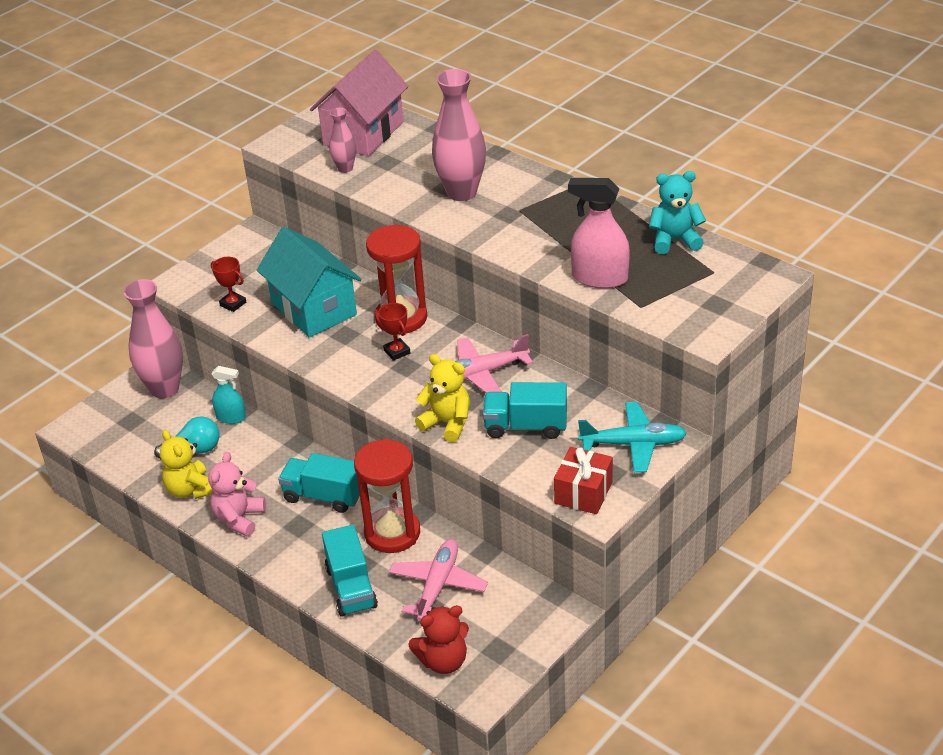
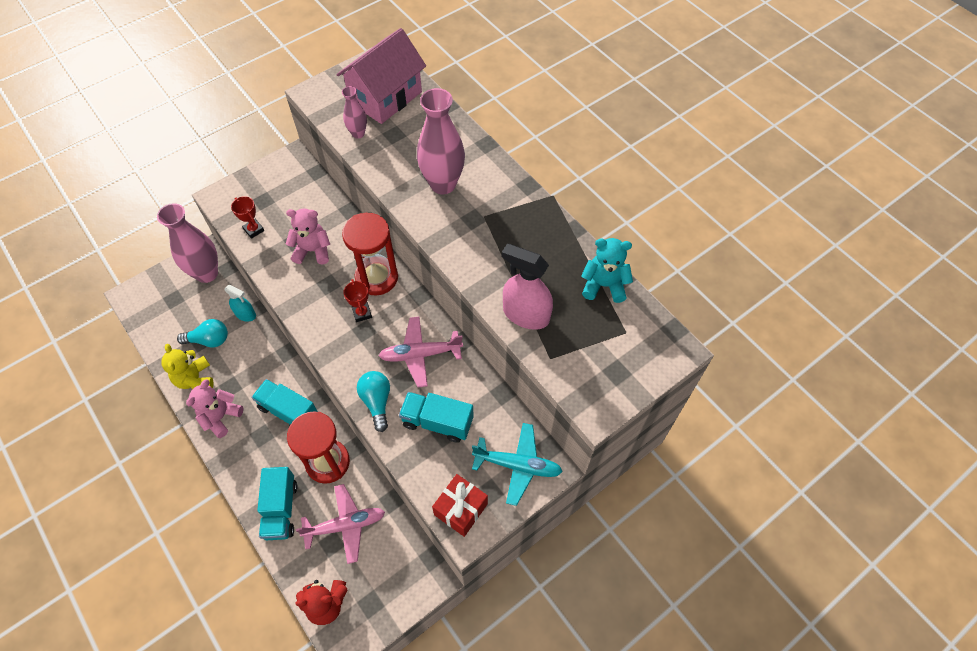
camera: 10 degrees right, 20 degrees up
(313, 309) = (313, 250): turquoise house -> pink teddy bear
(438, 585) = (345, 525): pink plane -> pink plane turned 45 degrees clockwise
(447, 423) = (377, 402): yellow teddy bear -> turquoise light bulb

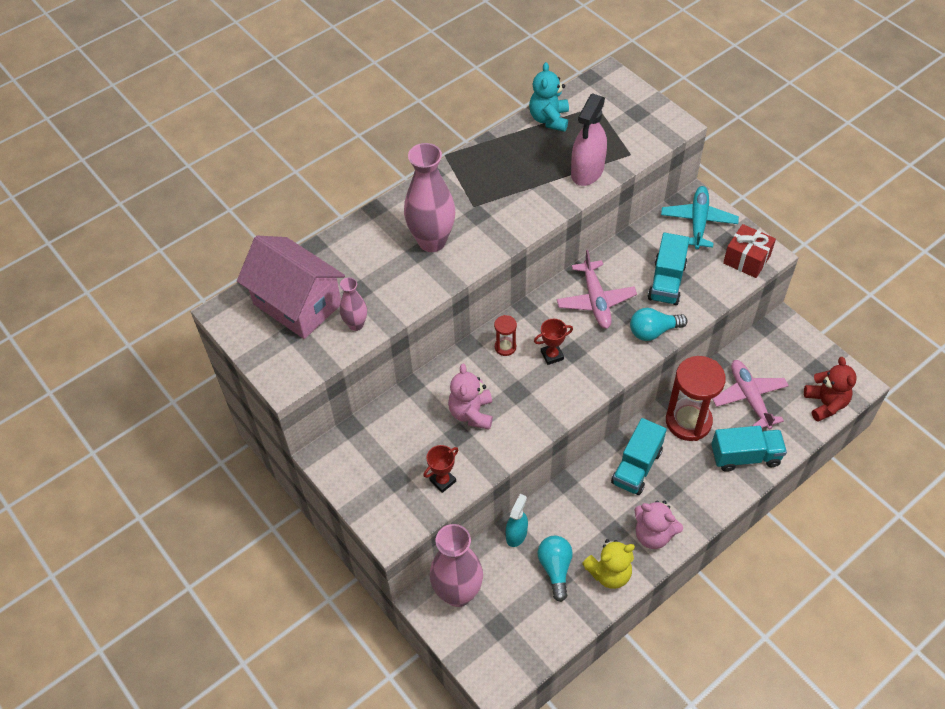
camera: 90 degrees left, 5 degrees down
(376, 277) = (505, 347): red hourglass -> red hourglass, size x0.46

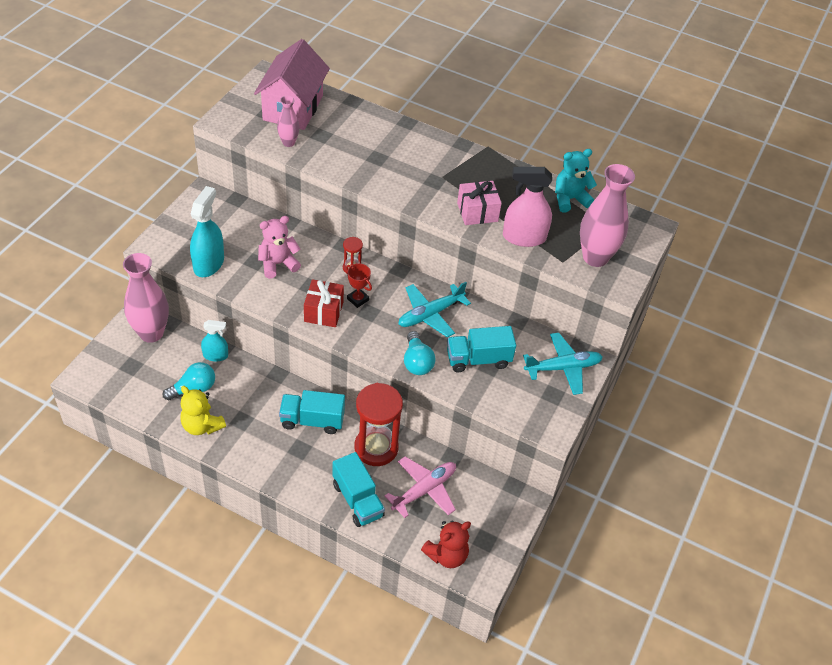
camera: 60 degrees right, 5 degrees down
(432, 241) = (391, 162): pink vase -> pink vase (595, 257)
(442, 481) = (209, 263): red trophy -> turquoise spray bottle
(537, 195) = (477, 212): none -> pink gift
(595, 301) = (430, 314): pink plane -> turquoise plane
(653, 331) = (417, 362): turquoise light bulb -> turquoise light bulb turned 150 degrees counterclockwise
(653, 534) = (249, 448): pink teddy bear -> none
(746, 259) = (538, 414): red gift -> red gift (323, 311)

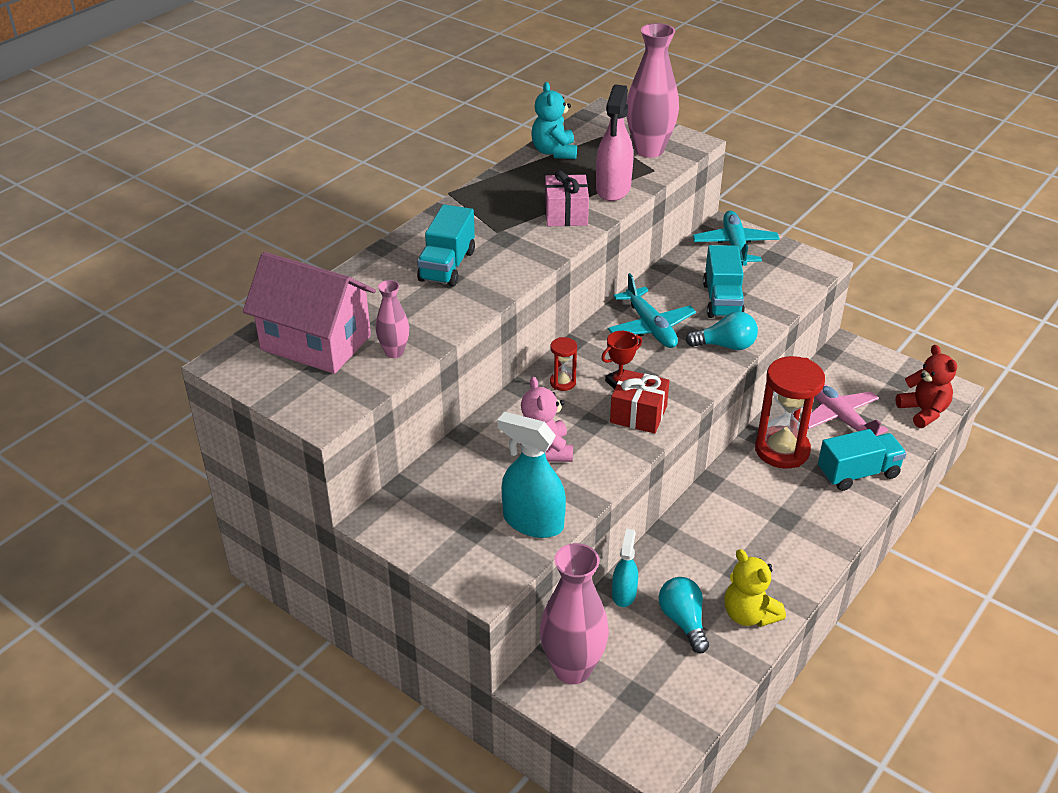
camera: 75 degrees left, 10 degrees down
(202, 425) = (749, 614): yellow teddy bear -> yellow teddy bear turned 90 degrees clockwise
(312, 420) = (740, 503): turquoise truck -> turquoise truck (447, 266)

